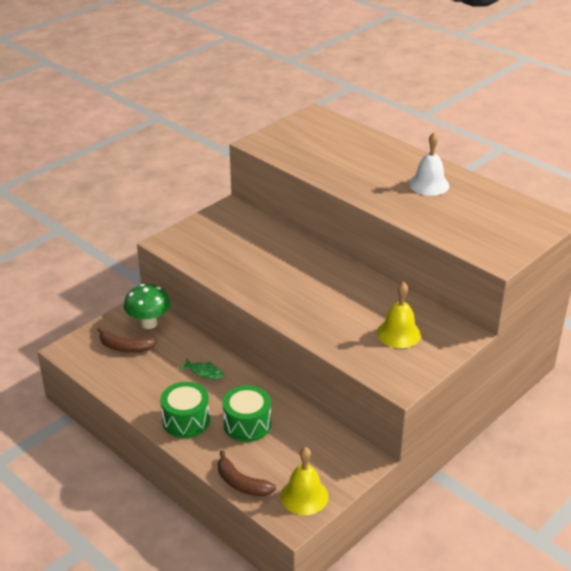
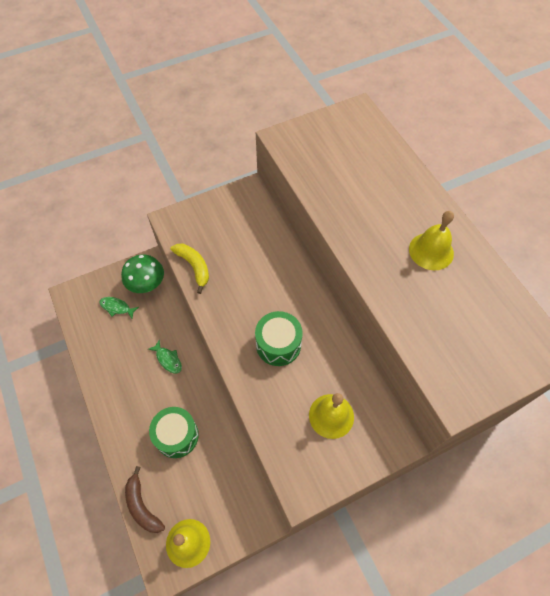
camera: 20 degrees right, 25 degrees up
(125, 347) = (117, 307): brown banana -> green fish
(186, 420) = (129, 412): green drum -> green drum (278, 344)
(209, 268) = (194, 267): none -> yellow banana
(429, 184) = (431, 251): white bell -> yellow bell

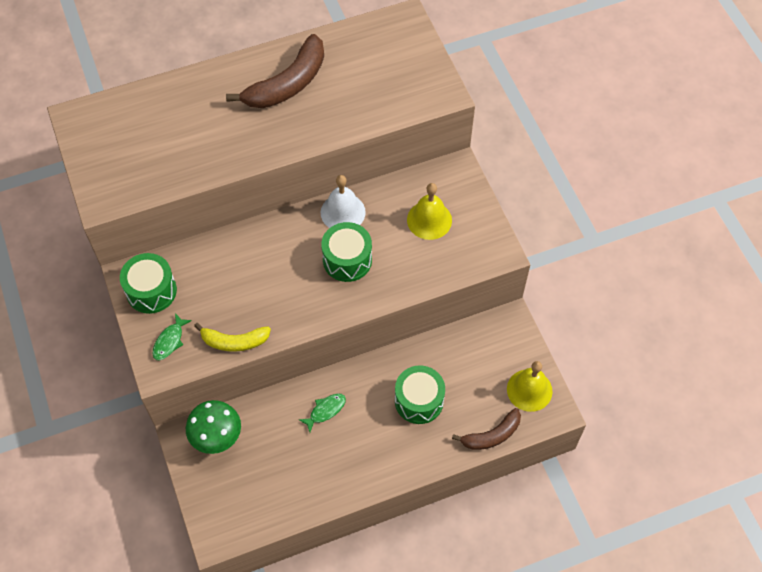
camera: 85 degrees left, 0 degrees up
(117, 307) = (244, 474): green fish -> green fish (169, 341)
(194, 267) = (234, 341): yellow banana -> yellow banana turned 150 degrees counterclockwise
(237, 206) = (151, 291): none -> green drum
(328, 336) = (343, 212): none -> white bell
(431, 251) = (287, 84): yellow bell -> brown banana

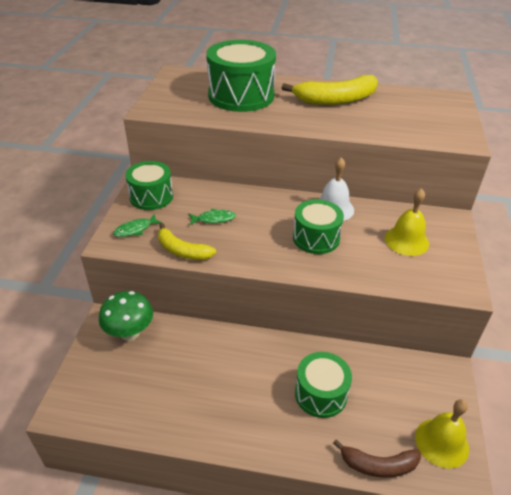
camera: 30 degrees right, 20 degrees down
(182, 126) = (241, 96): none -> green drum
(287, 84) = (336, 100): brown banana -> yellow banana
(325, 411) = (231, 359): green fish -> green fish (214, 219)

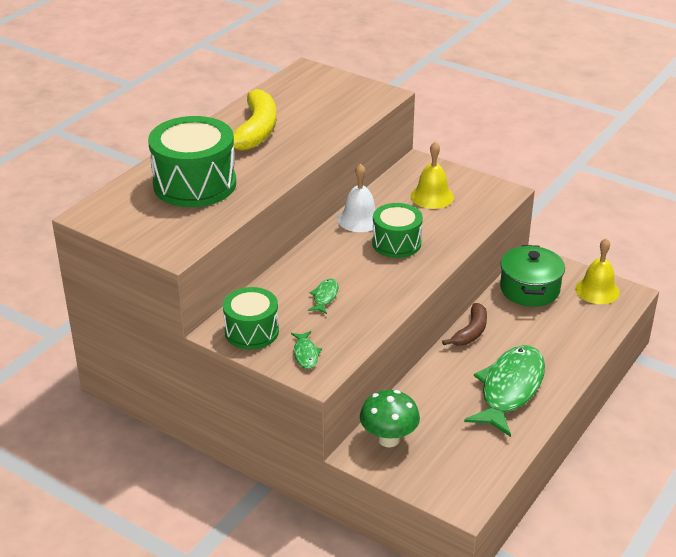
camera: 65 degrees left, 5 degrees down
(182, 250) = (362, 329): yellow banana -> none
(232, 402) = (509, 389): none -> green fish
(320, 394) = (525, 335): green drum -> none
(378, 465) = (603, 328): brown banana -> brown banana (471, 332)
(396, 378) = (529, 289): none -> green pot

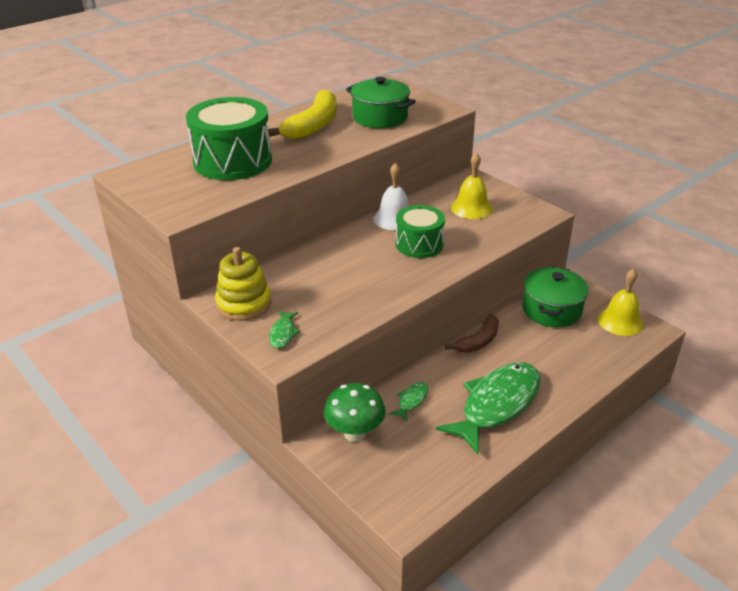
camera: 15 degrees right, 0 degrees up
(251, 331) = (244, 304): green drum -> yellow stacking toy
(321, 113) = (380, 117): none -> green pot
(324, 297) = (328, 283): green fish -> green fish (411, 401)

